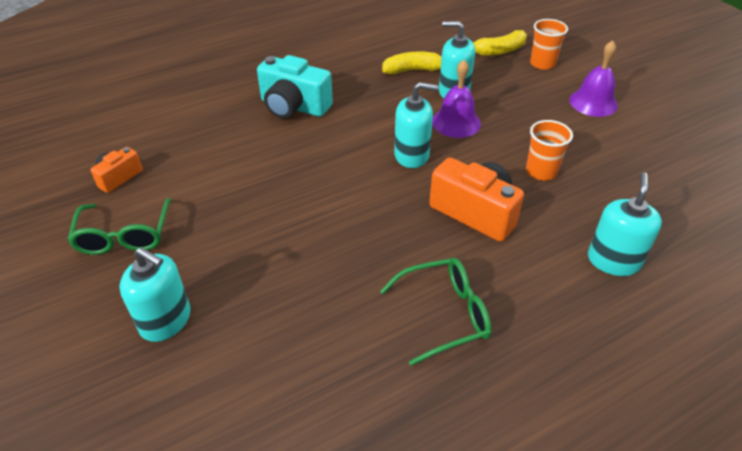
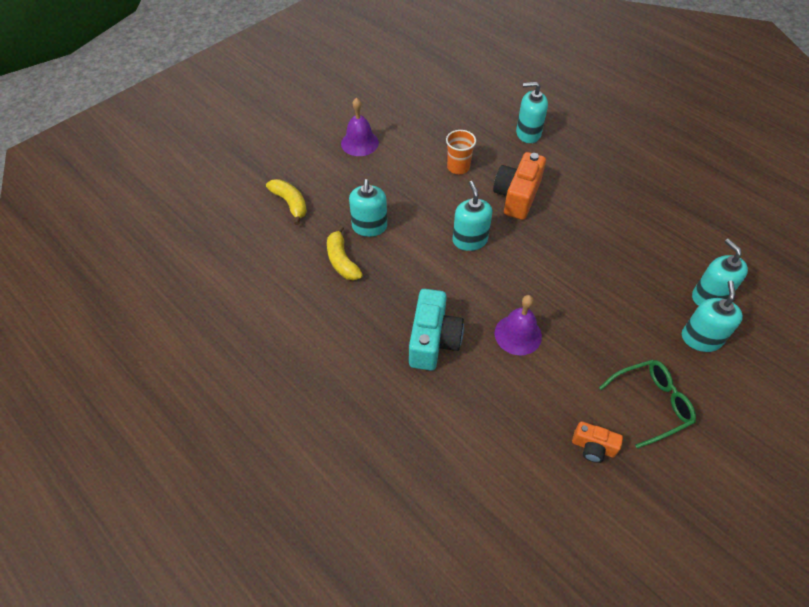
camera: 105 degrees left, 10 degrees up
(219, 363) = (709, 297): none -> turquoise soap dispenser
(444, 314) = (610, 201): green glasses -> none
(456, 122) = (415, 219): purple bell -> purple bell (518, 334)
(542, 63) = (306, 174): orange cup -> none

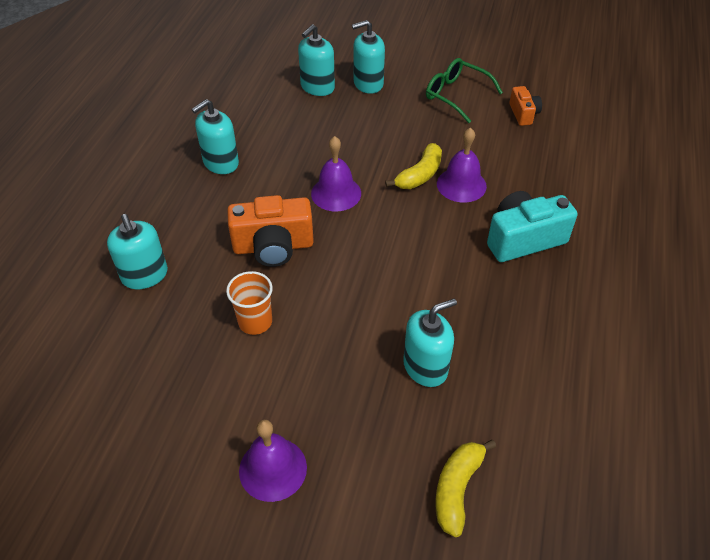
camera: 120 degrees left, 5 degrees down
(342, 261) = (498, 367): yellow banana -> yellow banana (420, 175)
(470, 240) = (372, 262): turquoise soap dispenser -> turquoise soap dispenser (220, 163)
(553, 250) = (336, 193): none -> purple bell

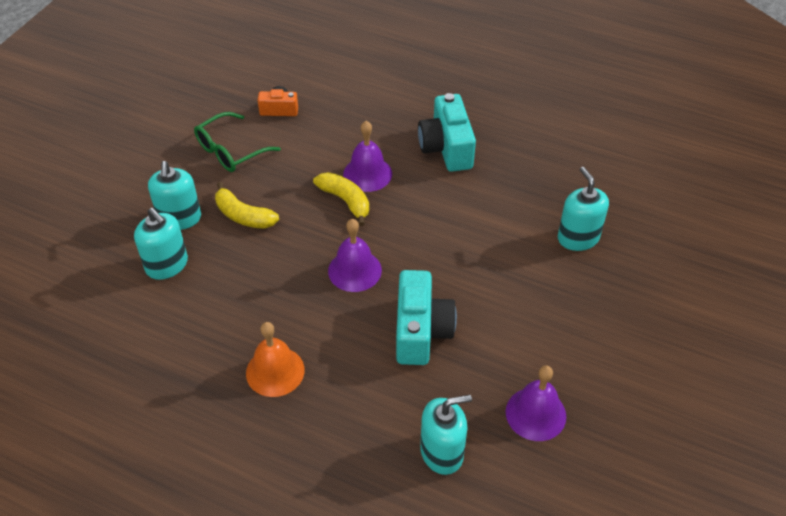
camera: 80 degrees left, 0 degrees up
(220, 163) = (275, 371): turquoise soap dispenser -> orange bell
(255, 322) = (517, 354): orange cup -> none
(273, 246) = (421, 331): orange camera -> turquoise camera
(273, 469) = (674, 353): purple bell -> purple bell (535, 414)
(457, 489) = (688, 239): yellow banana -> yellow banana (243, 216)

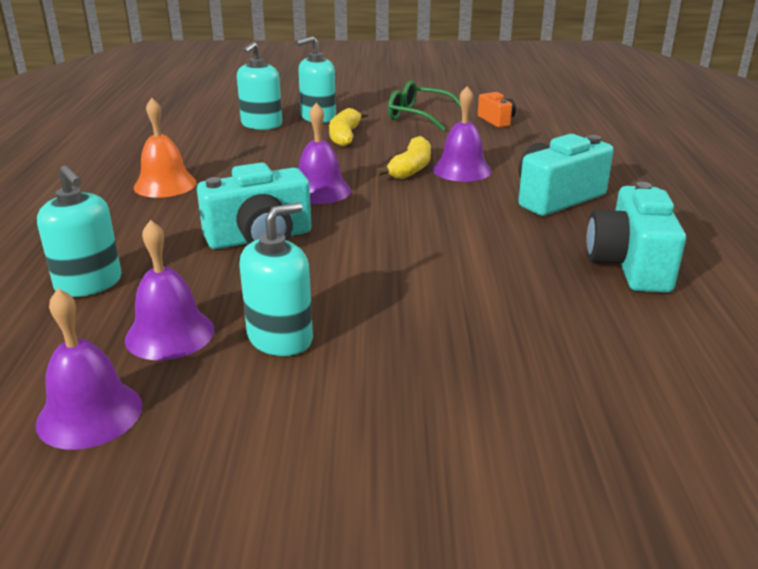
camera: 65 degrees right, 20 degrees down
(553, 162) = (629, 265): none -> turquoise camera
(578, 238) = (509, 309): turquoise soap dispenser -> turquoise soap dispenser (280, 338)
(609, 470) = (89, 414): none -> purple bell

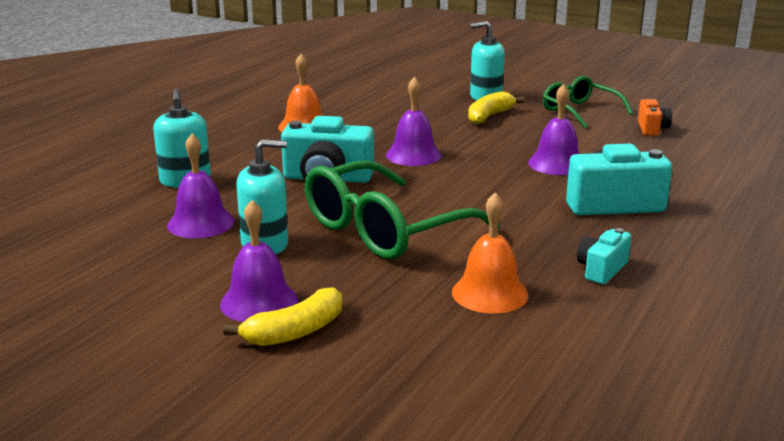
camera: 30 degrees right, 5 degrees down
(89, 414) = (111, 253): purple bell -> purple bell (259, 302)
(261, 124) = (430, 94): turquoise soap dispenser -> none
(390, 280) = (385, 229): none -> green glasses
(411, 168) = (512, 153): yellow banana -> yellow banana (295, 332)
(572, 321) = (490, 293): none -> orange bell
(629, 265) = (601, 269): turquoise camera -> turquoise camera, size x0.55

